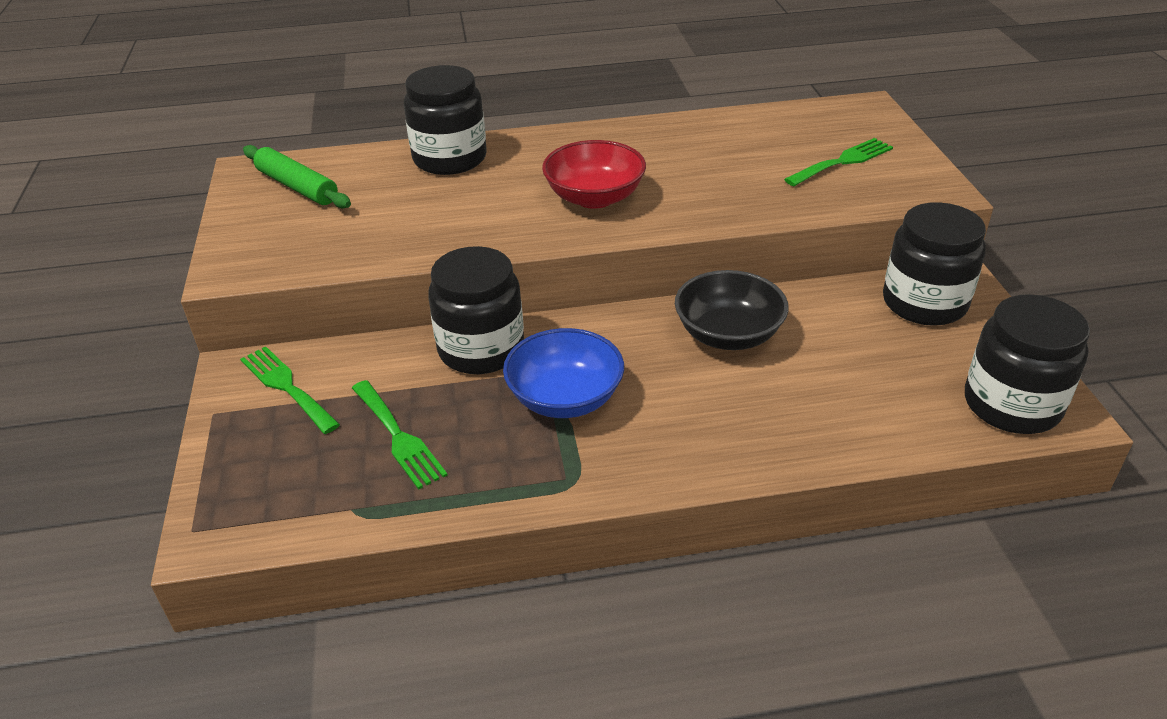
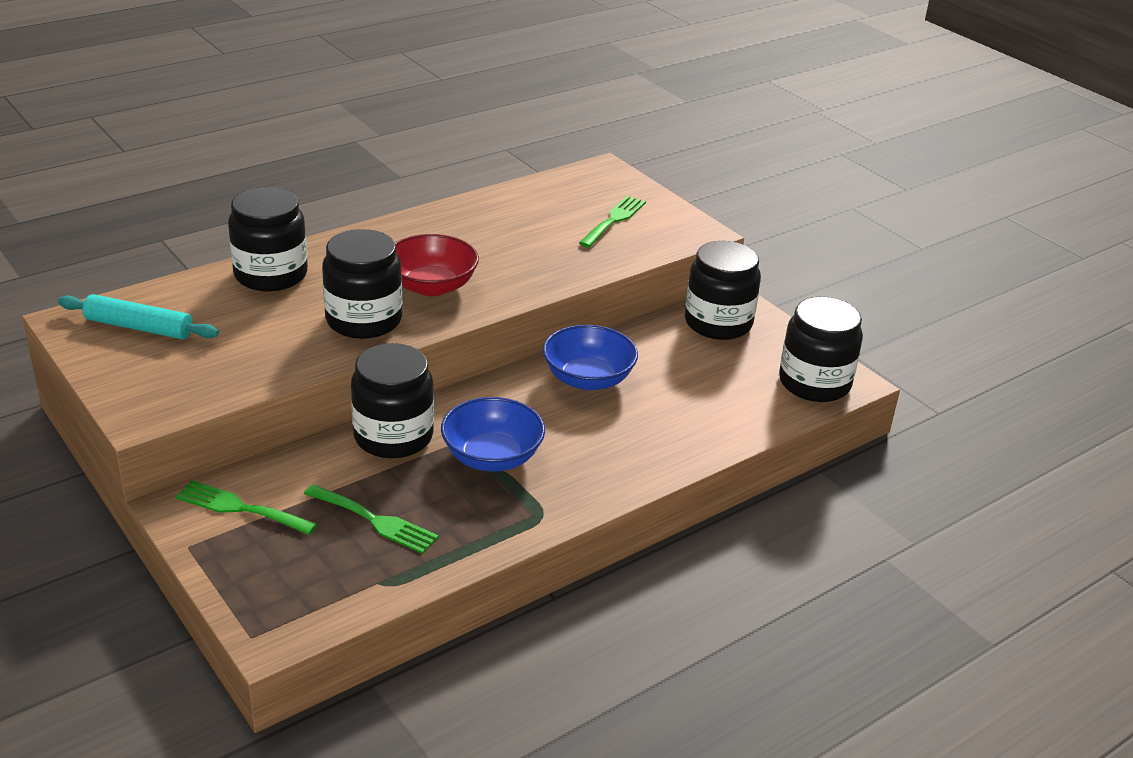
camera: 30 degrees left, 5 degrees down
(297, 186) = (139, 327): green rolling pin -> turquoise rolling pin
(501, 219) = (364, 320): none -> black jar
(728, 334) = (588, 379): black bowl -> blue bowl

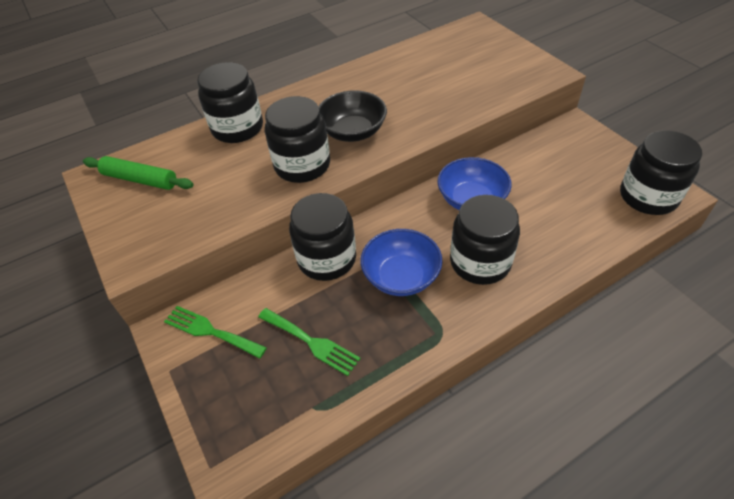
camera: 10 degrees right, 15 degrees up
(139, 327) = (140, 179): turquoise rolling pin -> green rolling pin
(431, 286) = (353, 132): red bowl -> black bowl
(614, 220) = (486, 66): green fork -> none
(718, 323) = (566, 145): black jar -> black jar (480, 262)

